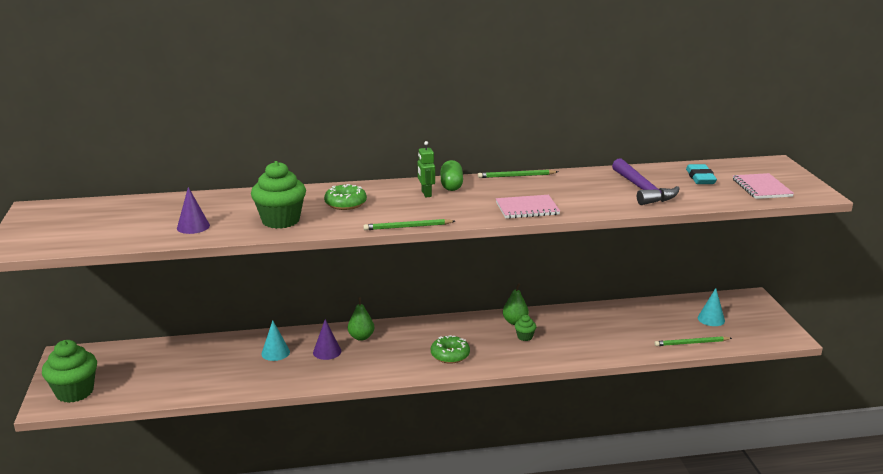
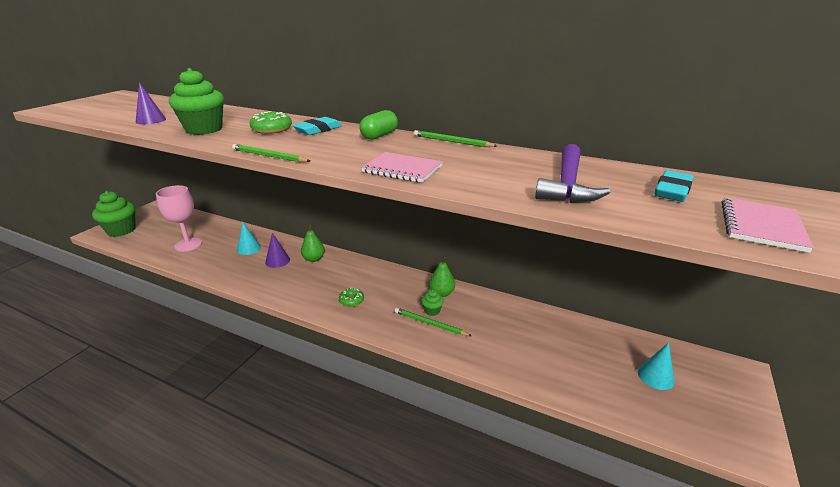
camera: 35 degrees right, 5 degrees up
(197, 374) = (188, 244): none -> pink goblet
(388, 193) = (318, 130): none -> turquoise eraser
(426, 194) = (344, 137): green robot -> none
(450, 355) = (351, 301): green donut -> green donut, size x0.66
(691, 343) = (599, 396): green pencil -> green pencil (430, 324)

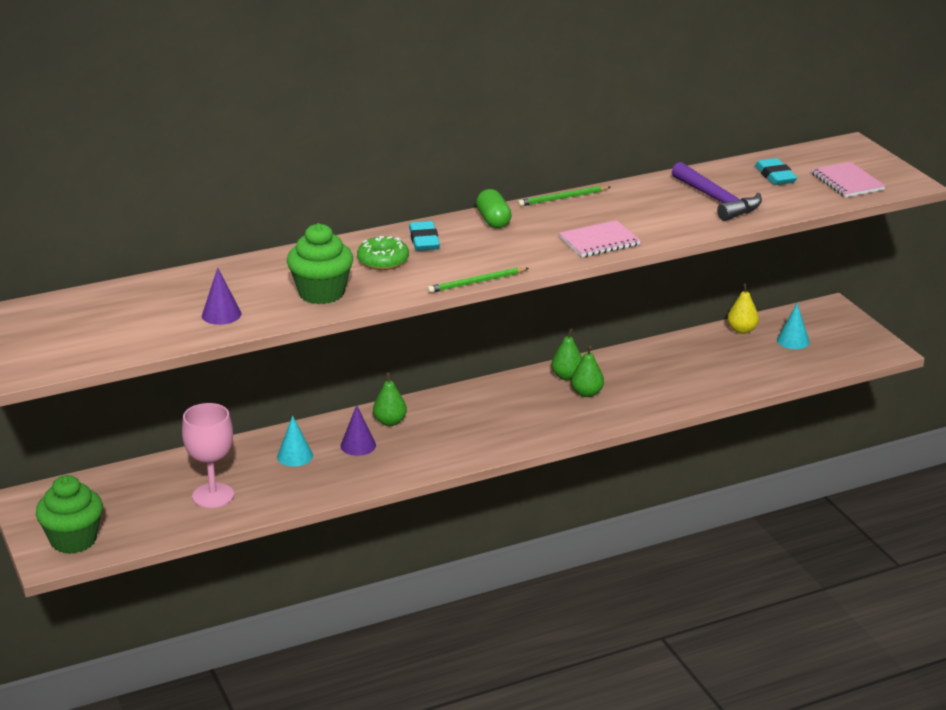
camera: 50 degrees left, 0 degrees up
(351, 301) = (509, 428): green donut -> none
(430, 324) = (604, 402): green pencil -> none
(432, 311) = (587, 393): green cupcake -> green pear
(620, 339) = (742, 330): none -> yellow pear

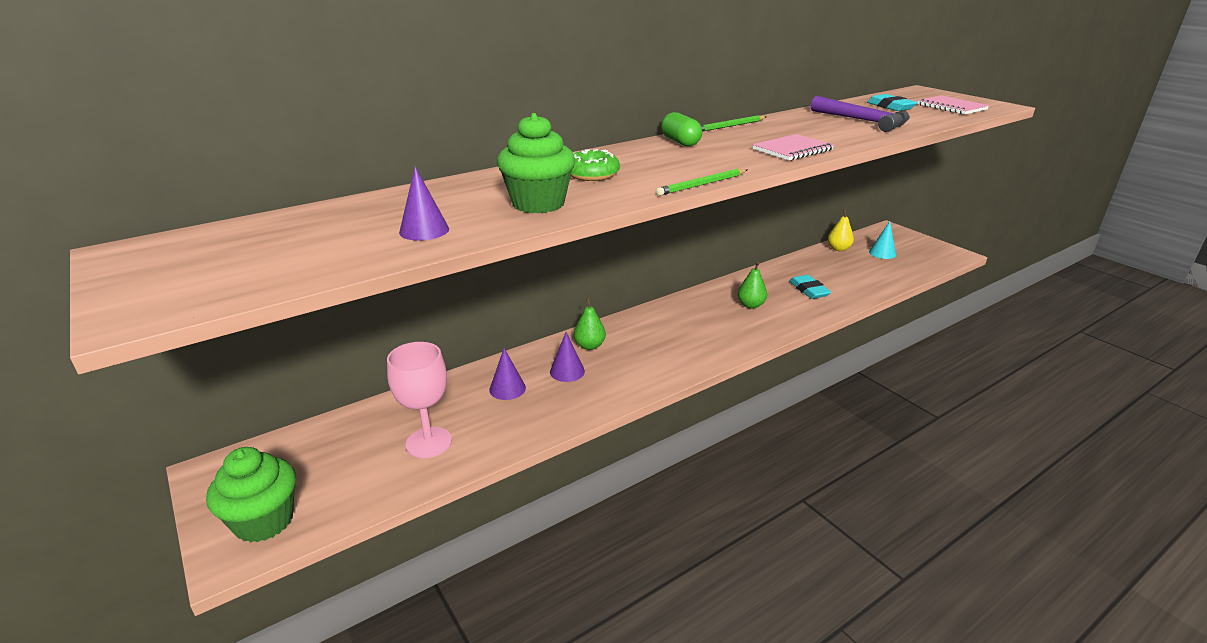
camera: 10 degrees left, 0 degrees up
(295, 456) = (507, 388): turquoise cone -> purple cone
(424, 240) = (624, 158): turquoise eraser -> turquoise eraser (809, 290)
(567, 376) = (726, 293): green pear -> none

